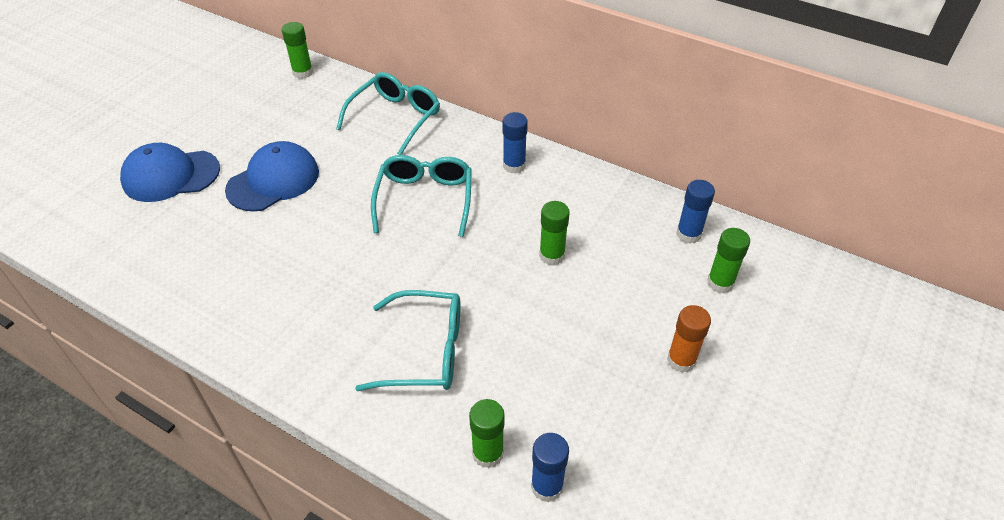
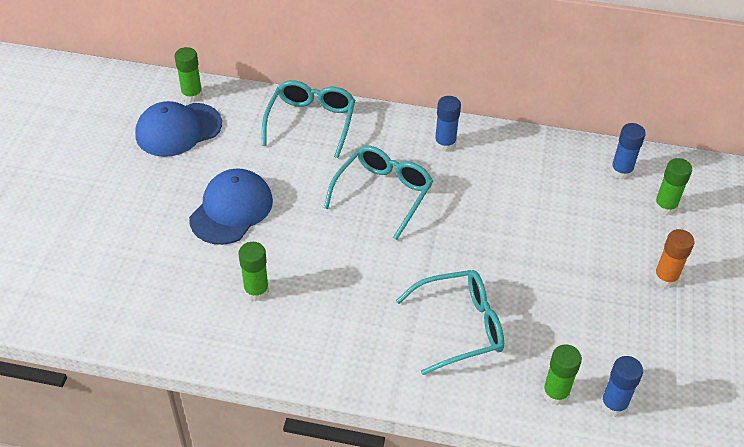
camera: 20 degrees left, 0 degrees up
(170, 175) = (126, 228): blue cap -> blue cap (178, 130)
(425, 199) = (383, 194): turquoise glasses -> turquoise glasses turned 45 degrees clockwise
(552, 255) = (520, 217): green glue stick -> green glue stick (256, 291)

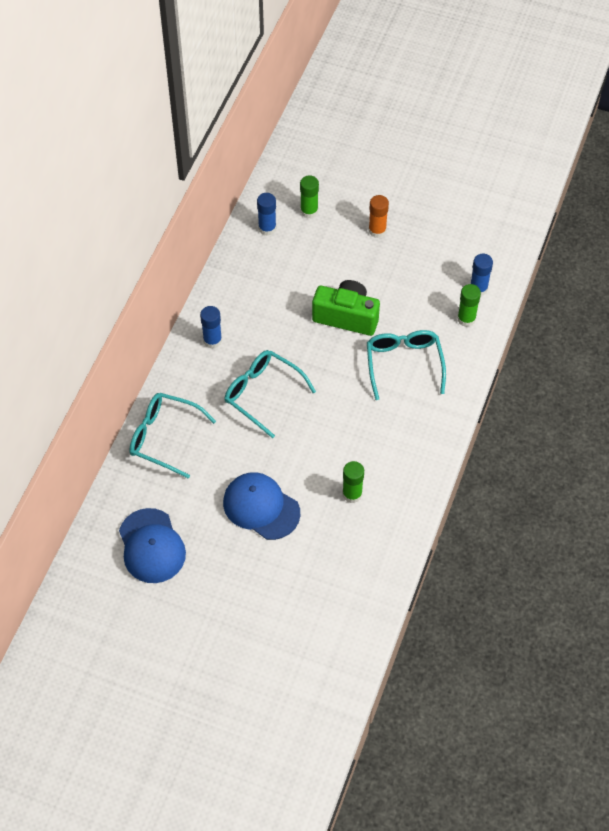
camera: 80 degrees left, 10 degrees up
(192, 95) = (104, 533): green glue stick -> none
(516, 259) = (346, 317): none -> green camera

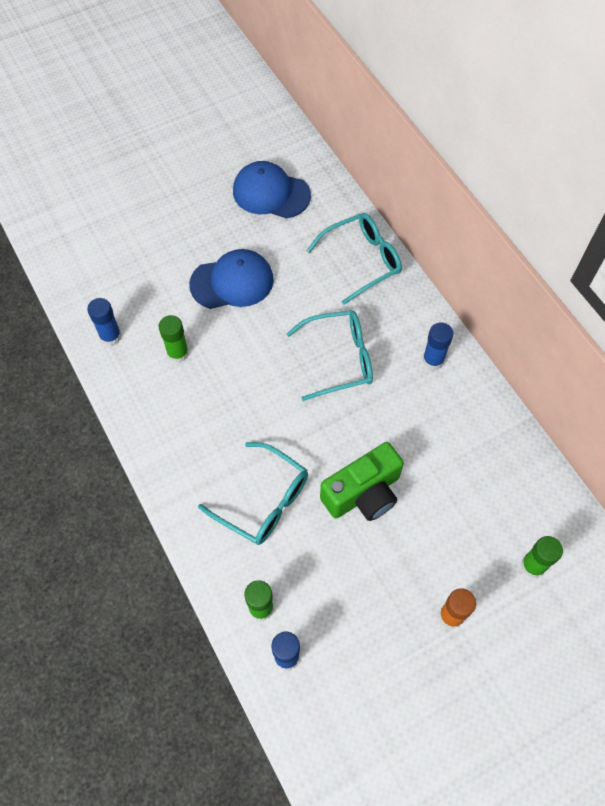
camera: 130 degrees right, 5 degrees up
(267, 228) = (539, 505): blue glue stick -> blue glue stick (110, 336)

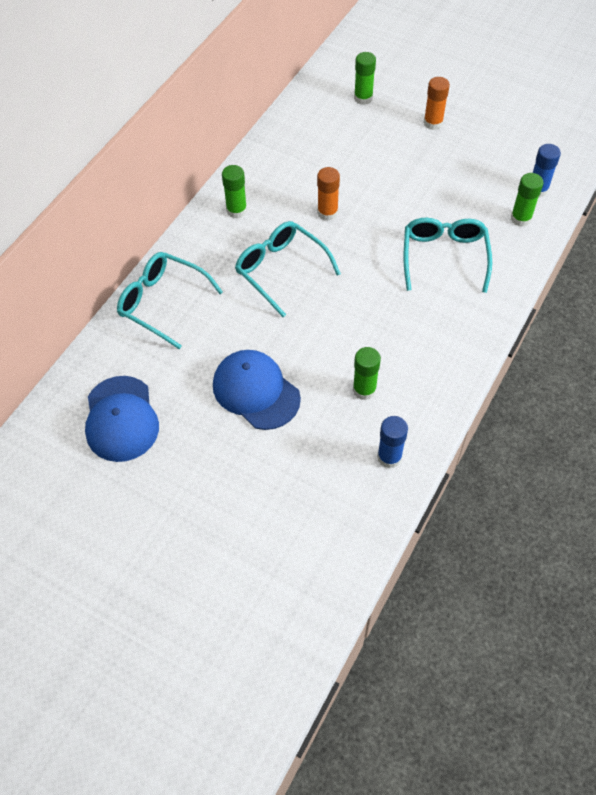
camera: 120 degrees left, 5 degrees down
(363, 493) = (387, 202): green camera -> none
(383, 433) = (327, 213): none -> orange glue stick
(433, 360) = (236, 210): blue glue stick -> green glue stick

